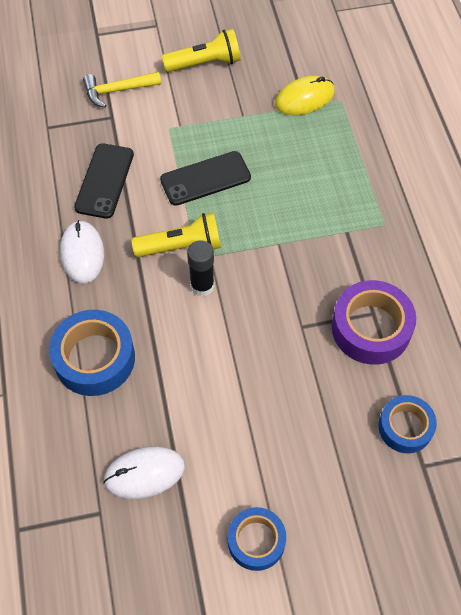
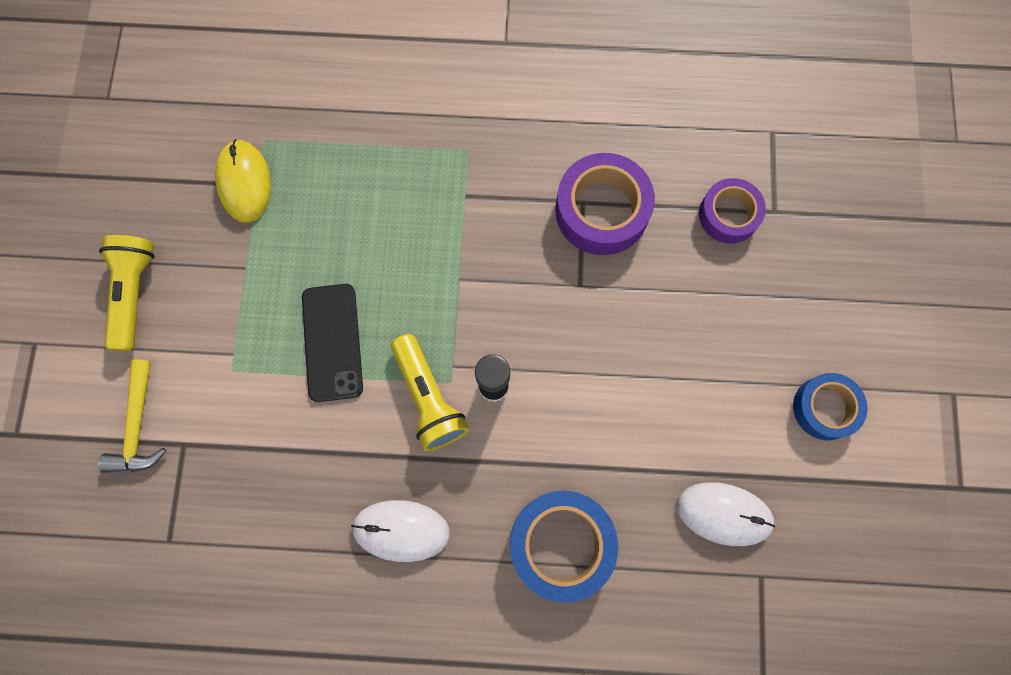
camera: 75 degrees left, 15 degrees up
(104, 181) = (292, 477): black phone -> none
(144, 473) = (724, 514): white mouse -> white mouse turned 75 degrees counterclockwise
(181, 246) = (428, 398): yellow flashlight -> yellow flashlight turned 150 degrees clockwise
(405, 427) = (728, 215): blue tape -> purple tape

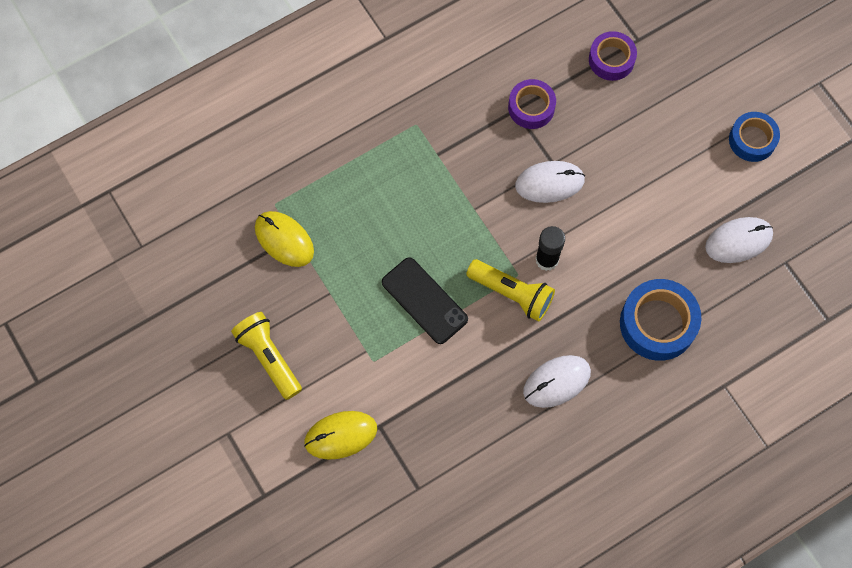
camera: 35 degrees left, 5 degrees down
(138, 426) = (340, 435): yellow hammer -> yellow mouse
(560, 305) = (549, 183): none -> white mouse
(601, 211) = (531, 107): purple tape -> purple tape, size x0.64

